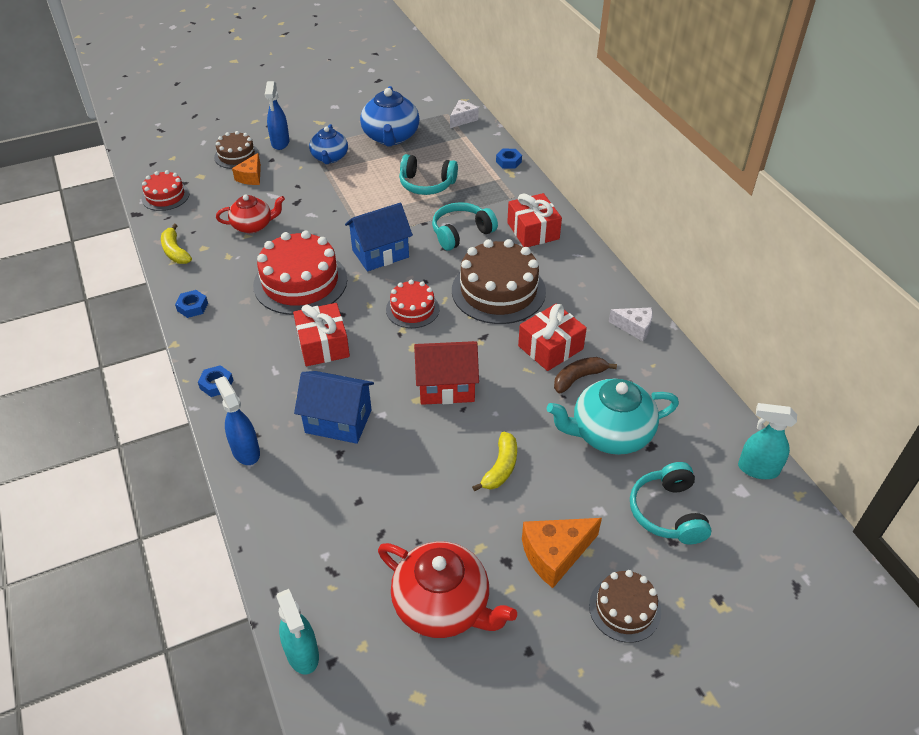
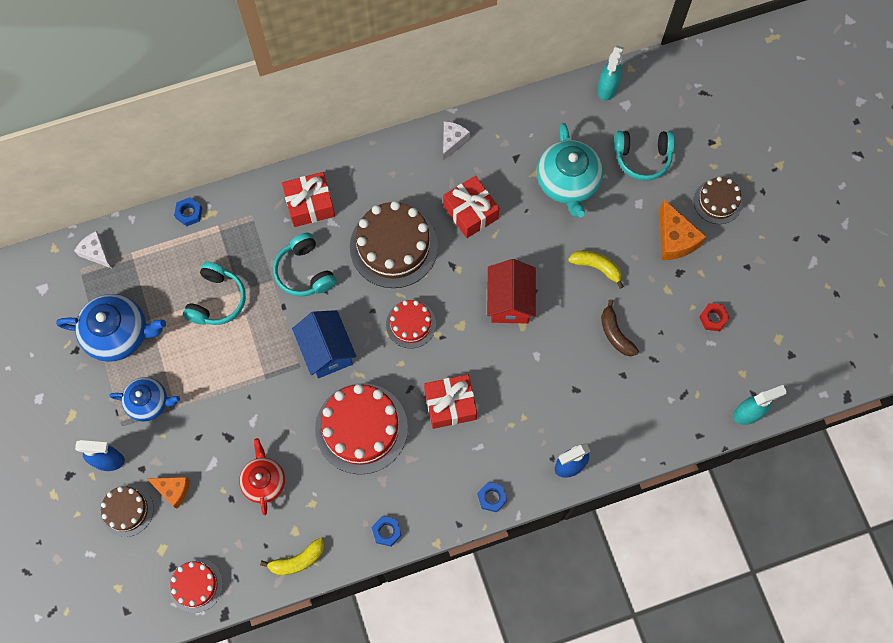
camera: 85 degrees left, 25 degrees up
(338, 421) = (542, 390): blue house -> none
(443, 605) = (713, 318): red teapot -> red nut
(579, 378) = (507, 195): brown banana -> brown banana (615, 334)

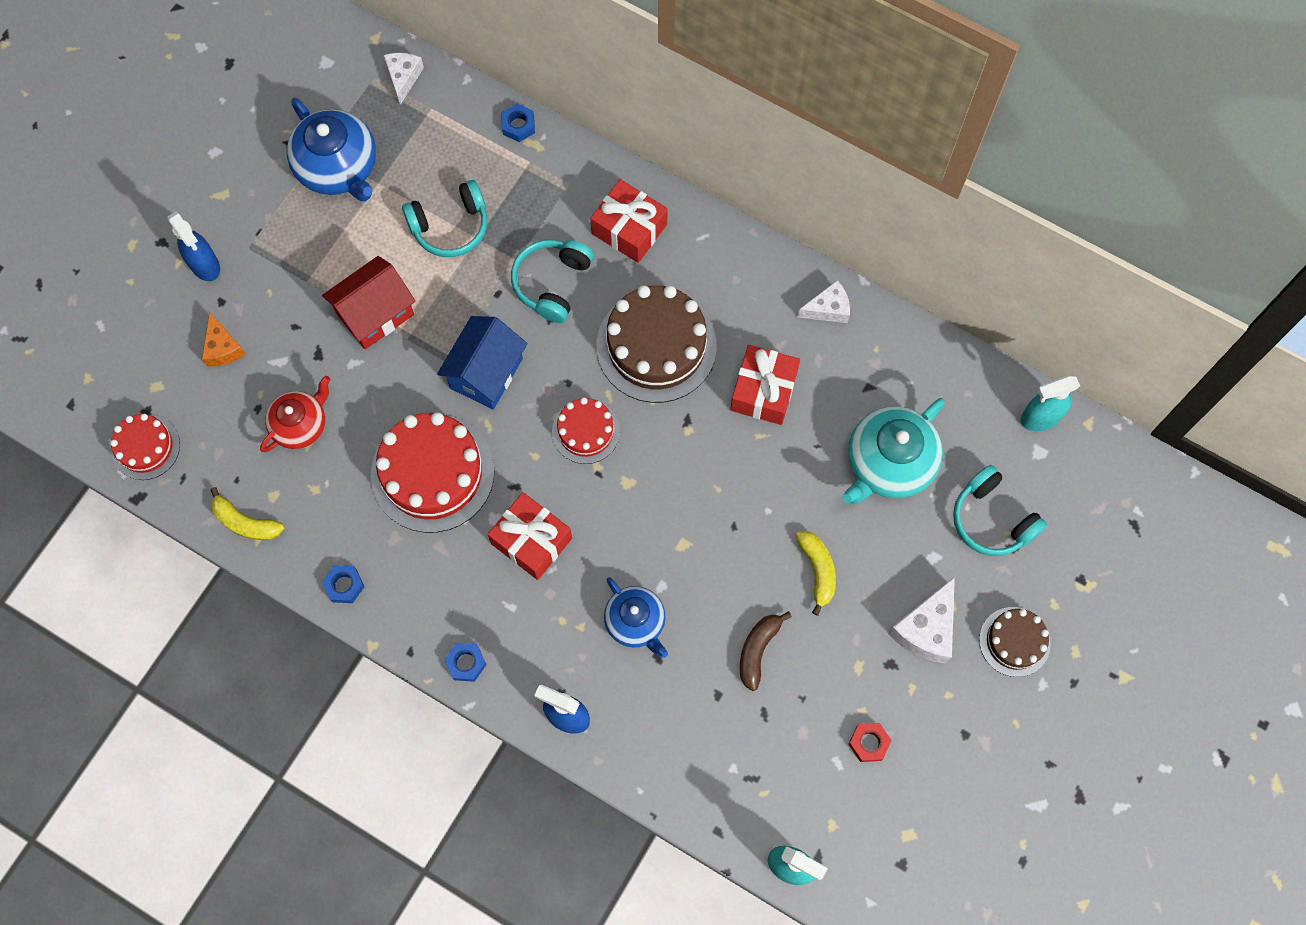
camera: 50 degrees right, 0 degrees up
(127, 510) = (169, 322): brown cake -> none
(149, 402) = (292, 252): blue teapot -> blue teapot (636, 622)
(510, 301) = (698, 510): red house -> red house (375, 314)
(675, 239) = (926, 629): orange cheese -> white cheese

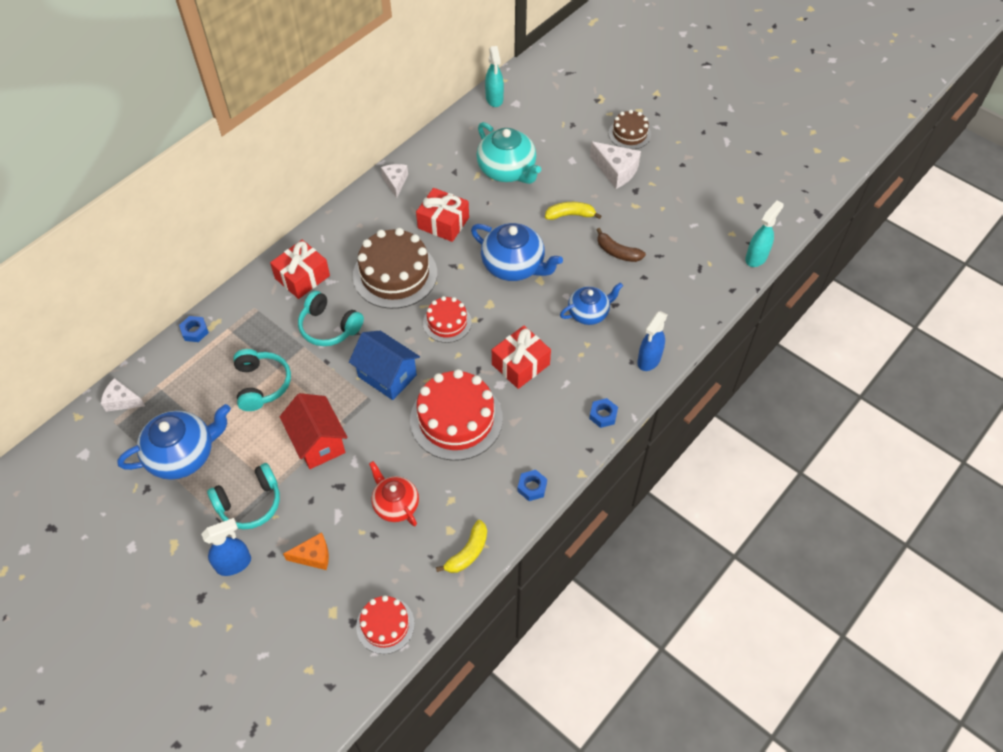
camera: 80 degrees left, 15 degrees down
(702, 504) = (514, 266): none -> blue teapot
(869, 743) = (683, 208): red nut -> none
(992, 519) = (553, 130): turquoise headphones -> turquoise headphones (250, 503)

